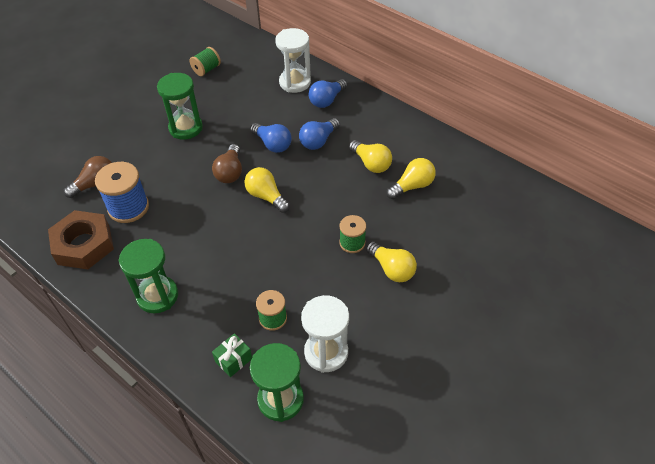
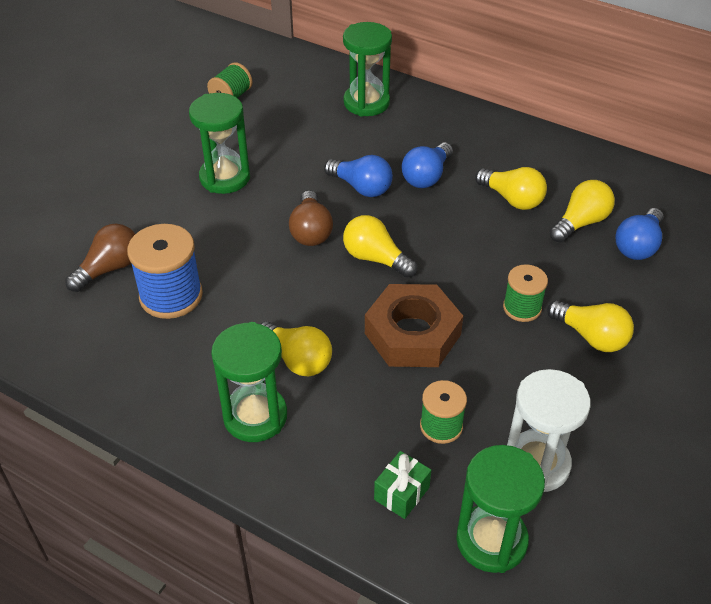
camera: 10 degrees left, 5 degrees down
(84, 245) = (116, 356): brown nut -> brown nut (412, 334)
(195, 261) = (297, 359): none -> yellow light bulb
(295, 82) = (366, 103): white hourglass -> green hourglass
(327, 100) = (420, 122): blue light bulb -> blue light bulb (638, 246)

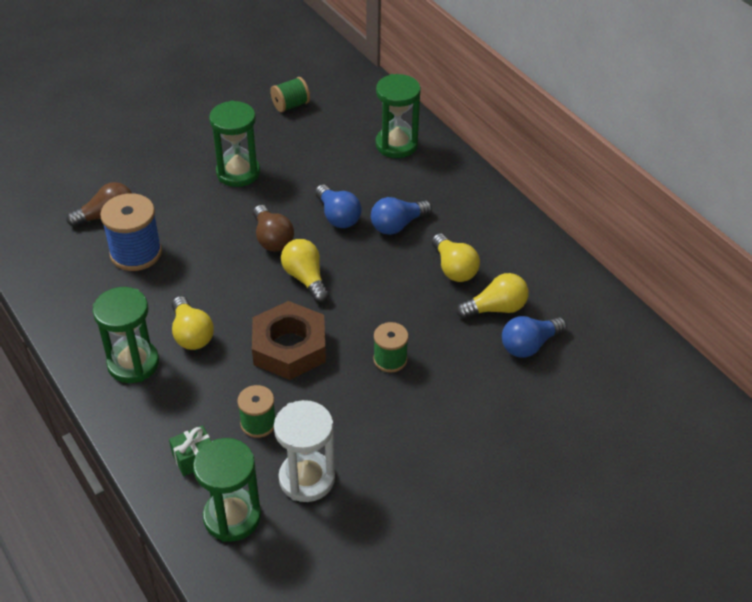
camera: 25 degrees right, 0 degrees up
(311, 231) = (272, 239): brown light bulb -> brown light bulb turned 45 degrees counterclockwise
(591, 336) = (427, 403): yellow light bulb -> none

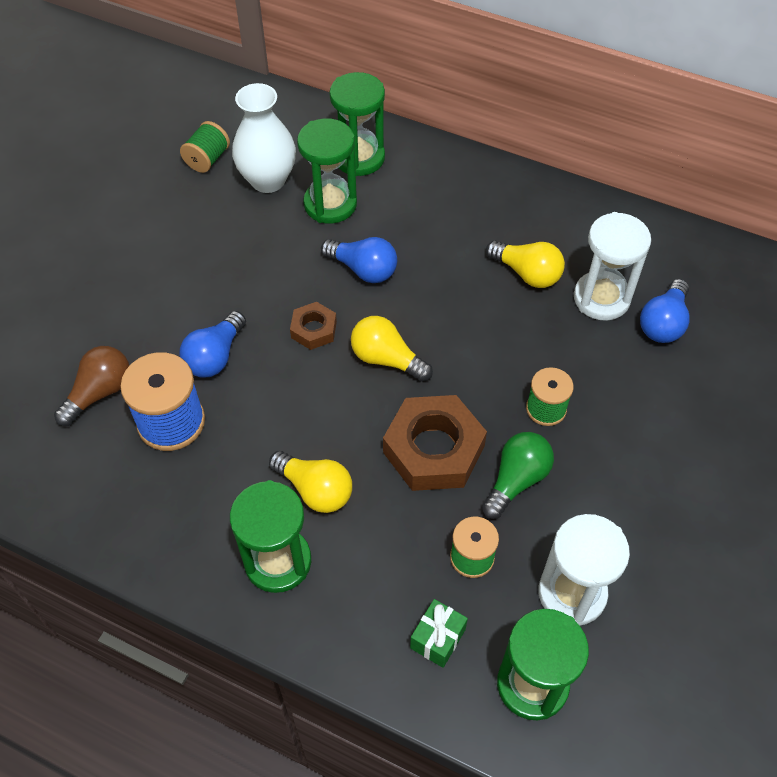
camera: 30 degrees left, 10 degrees up
(238, 173) = (212, 267): green hourglass -> green hourglass (330, 204)
(272, 239) = (314, 329): brown light bulb -> brown nut
(320, 134) = (268, 180): none -> white vase
(329, 393) = (516, 480): none -> green light bulb
(397, 225) = (433, 251): blue light bulb -> blue light bulb (215, 356)
(496, 308) = (601, 298): yellow light bulb -> white hourglass

